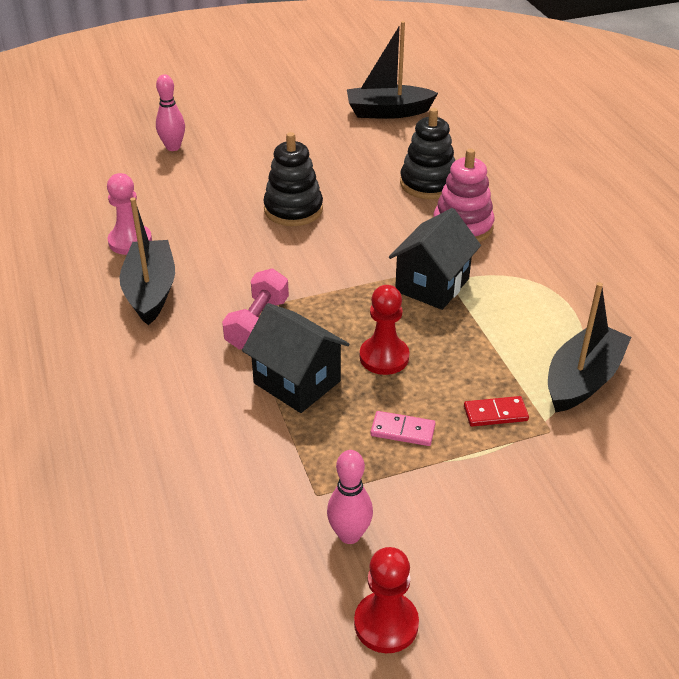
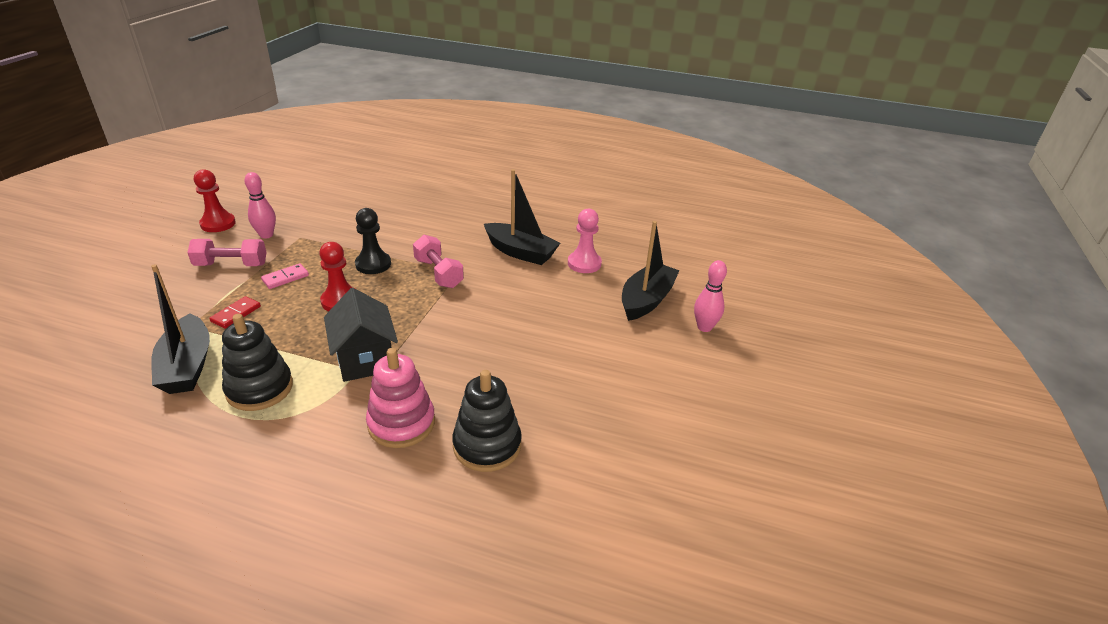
camera: 125 degrees right, 5 degrees down
(293, 209) = (541, 344): black stacking toy -> black stacking toy (259, 388)
(297, 382) = (373, 264): black house -> black pawn
(388, 112) = (658, 509): black boat -> black boat (646, 300)
(440, 503) = (231, 265): none -> pink dumbbell

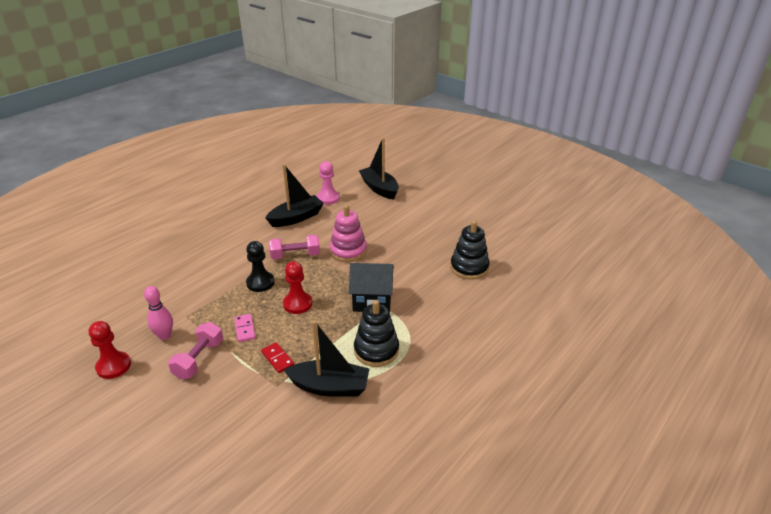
camera: 65 degrees left, 0 degrees up
(401, 423) = (438, 294): pink stacking toy -> pink stacking toy (348, 251)
(704, 327) = (414, 179): pink bowling pin -> none

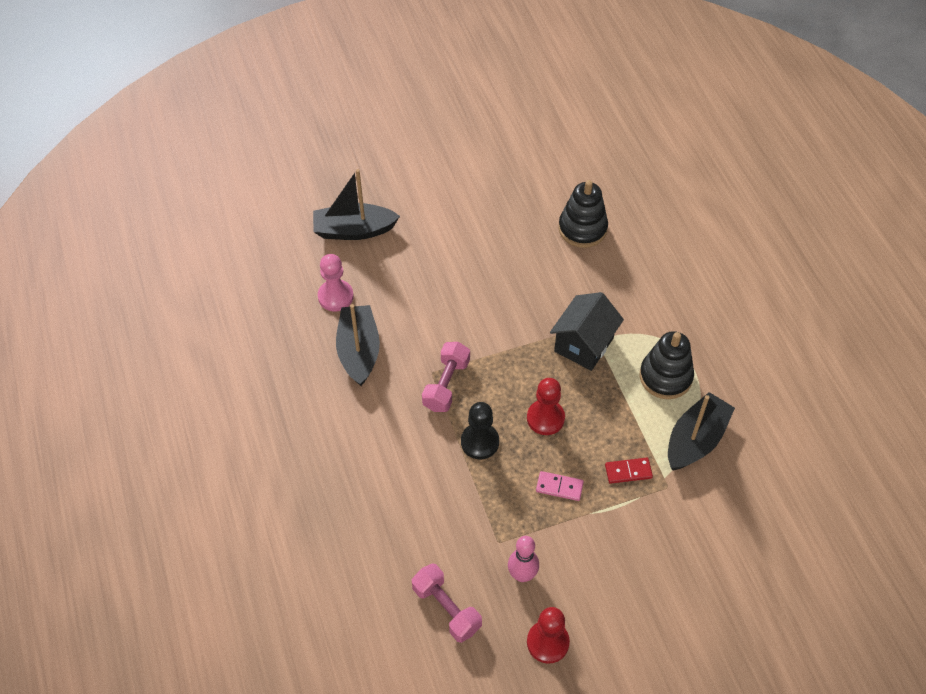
camera: 60 degrees left, 20 degrees up
(199, 359) = (585, 549): pink dumbbell -> pink dumbbell (446, 608)
(348, 251) = (474, 326): pink stacking toy -> none

